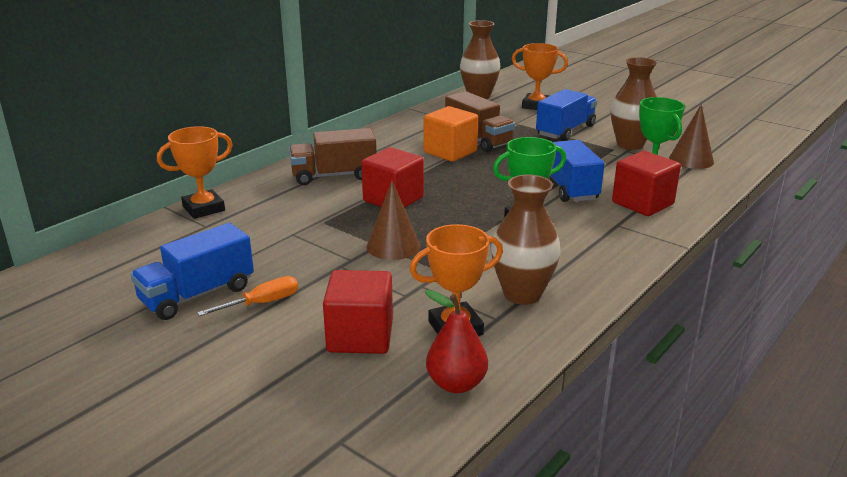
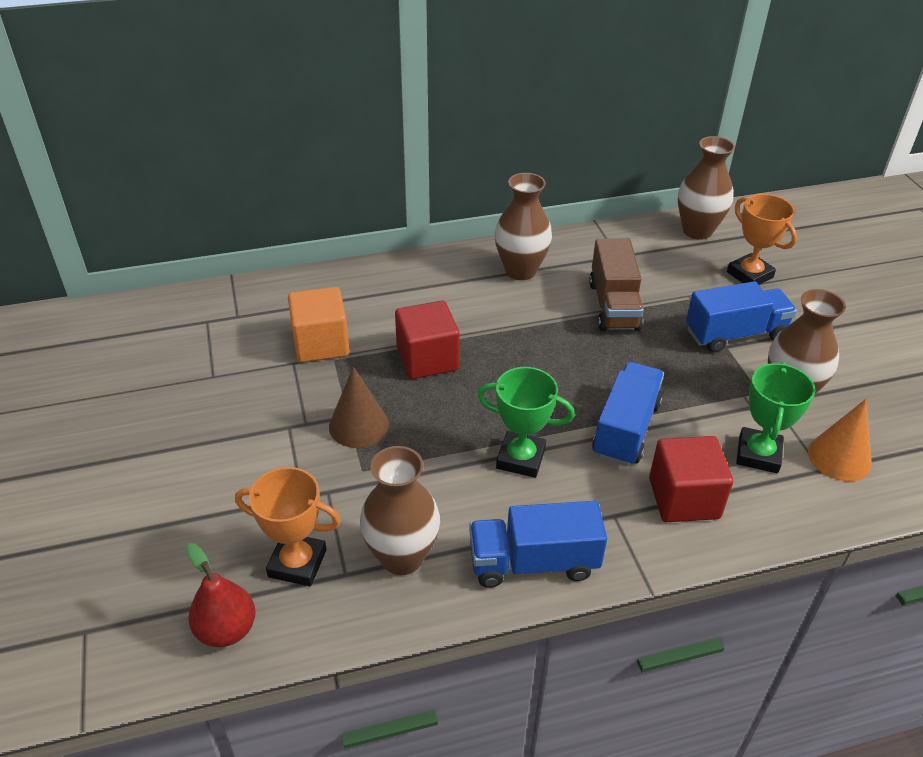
camera: 35 degrees right, 15 degrees up
(197, 295) = (151, 401): blue truck -> blue truck (533, 562)
(203, 208) = (257, 292): orange trophy -> none
(262, 303) = (184, 439): orange screwdriver -> none
(334, 176) = (409, 297): brown truck -> none
(360, 336) = (215, 525): red cube -> none
(394, 142) = (520, 270): none -> brown vase
(450, 152) = (561, 312): orange cube -> orange cube (321, 344)
(691, 160) = (839, 457): brown cone -> orange cone

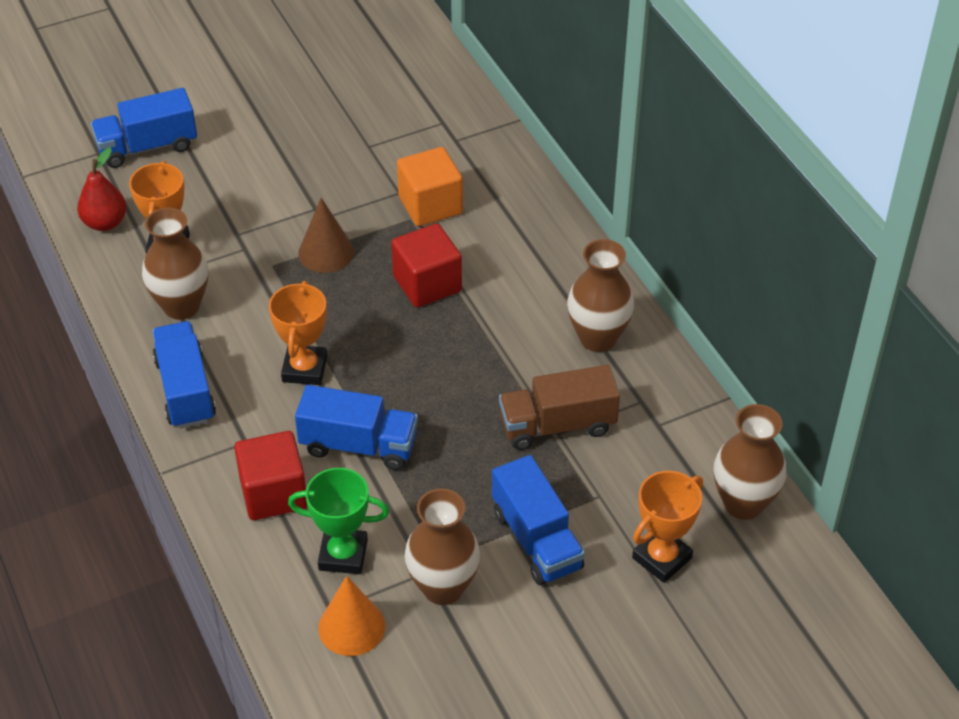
camera: 80 degrees right, 5 degrees up
(104, 574) = (147, 147): none -> blue truck
(520, 458) = (304, 369): green trophy -> orange trophy

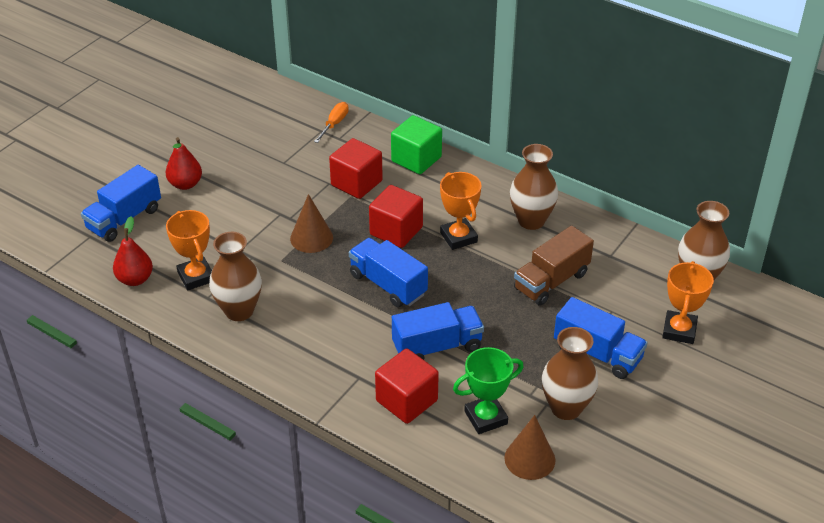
camera: 30 degrees left, 5 degrees down
(185, 390) = (288, 362): blue truck -> blue truck (388, 284)
(242, 130) = (185, 184): none -> red pear
(304, 369) = (360, 315): orange trophy -> orange trophy (458, 237)
(351, 627) = (529, 459): orange cone -> brown cone
(430, 205) = (356, 183): orange cube -> red cube
(464, 120) = (334, 124): none -> orange screwdriver
(524, 203) = (416, 159): none -> green cube

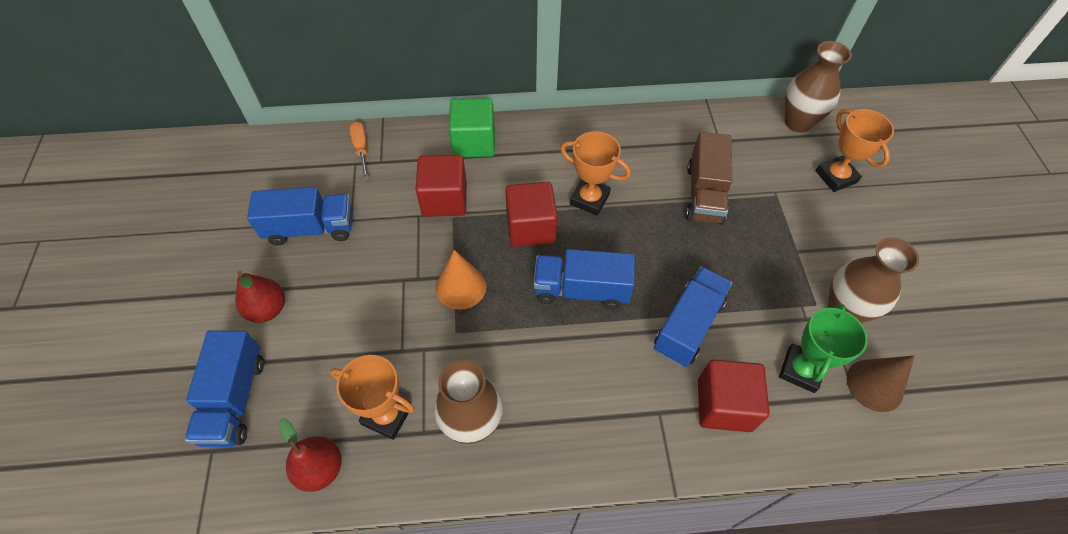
camera: 40 degrees left, 15 degrees up
(311, 238) = (461, 287): brown cone -> orange cone
(531, 221) = (629, 145): brown vase -> none
(597, 353) = (808, 239): blue truck -> blue truck (310, 228)

